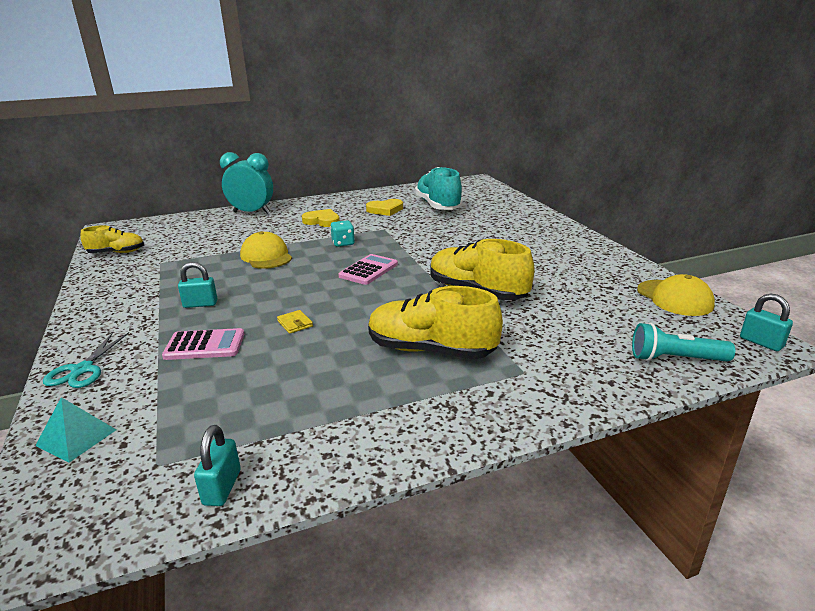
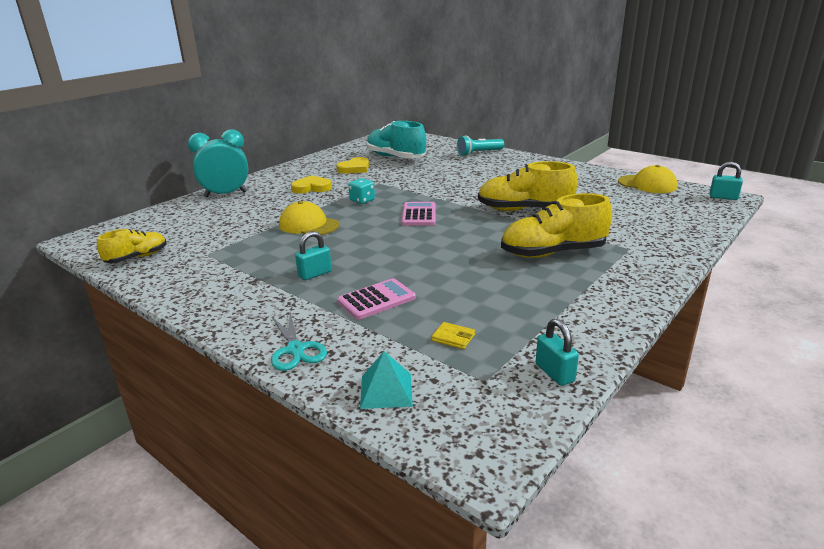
camera: 30 degrees left, 0 degrees up
(295, 324) = (425, 265): yellow wallet -> yellow wallet (453, 338)
(675, 359) = (695, 217): turquoise flashlight -> turquoise flashlight (479, 153)

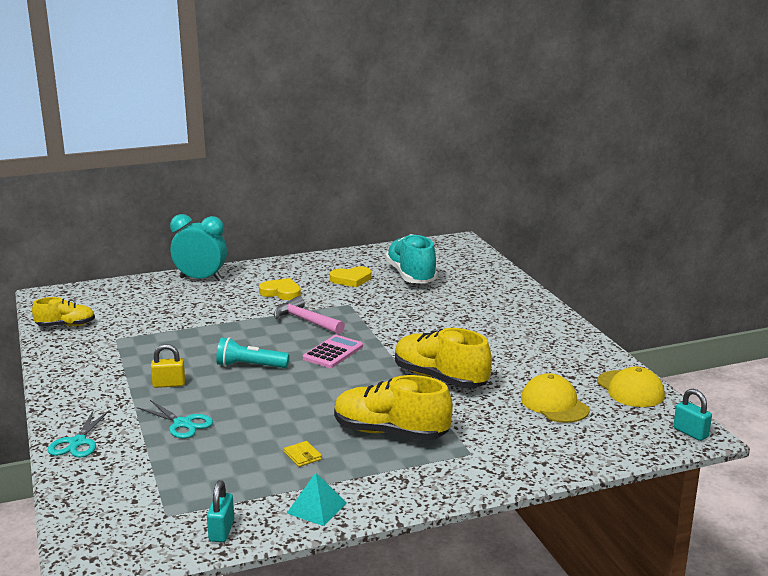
camera: 30 degrees right, 5 degrees down
(308, 225) = (226, 334): yellow cap -> yellow cap (554, 404)
(315, 274) = (169, 384): turquoise padlock -> yellow padlock
(362, 200) = (305, 320): turquoise dice -> pink hammer
(376, 300) = (182, 424): pink calculator -> turquoise scissors
(386, 390) = (94, 495): turquoise pyramid -> turquoise pyramid (316, 508)
(453, 338) = (192, 476): yellow wallet -> yellow wallet (302, 456)
(479, 153) = (508, 294): turquoise flashlight -> turquoise flashlight (250, 366)

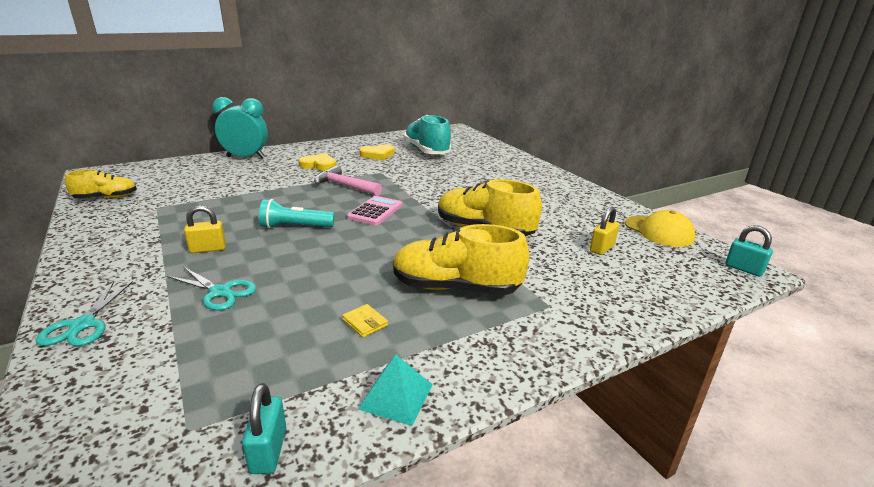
camera: 10 degrees left, 5 degrees up
(554, 404) = (601, 248): yellow cap -> yellow padlock

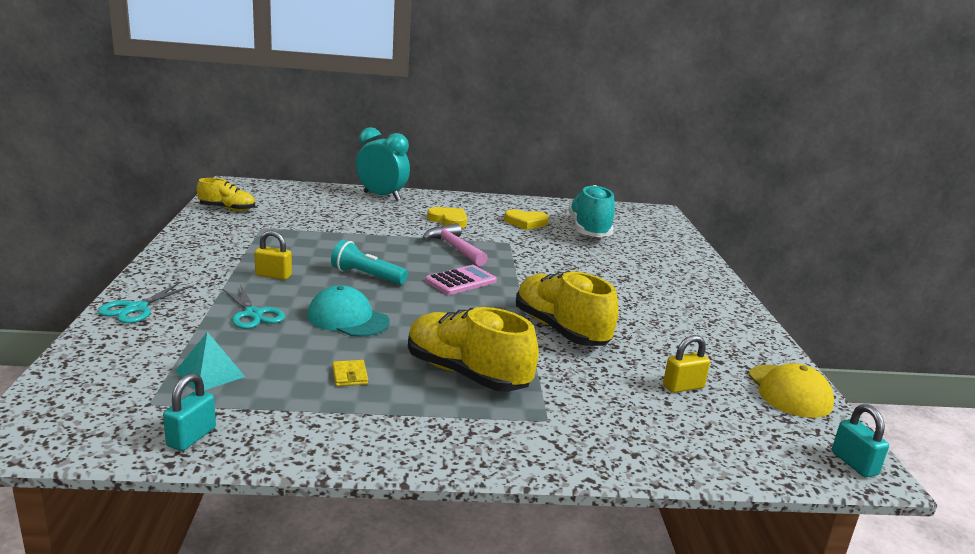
camera: 25 degrees right, 5 degrees down
(314, 269) = (348, 319): none -> turquoise cap
(396, 396) = (319, 438): turquoise pyramid -> turquoise pyramid (210, 374)

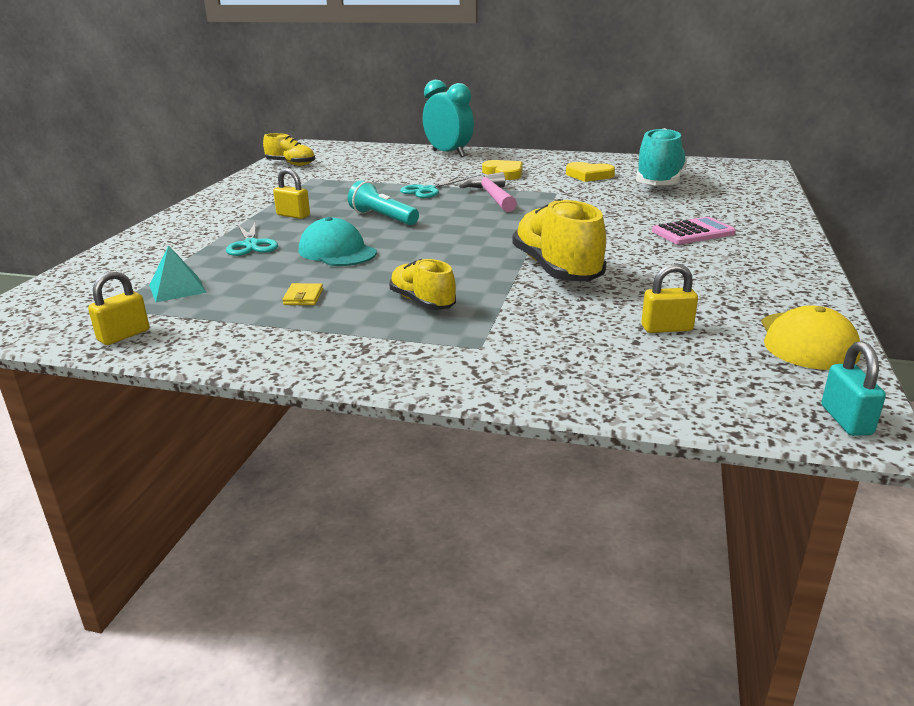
camera: 20 degrees right, 5 degrees up
(136, 308) = (153, 237): turquoise scissors -> turquoise scissors (427, 190)
(191, 437) = (124, 335): turquoise padlock -> yellow padlock
(461, 281) = (477, 224): pink calculator -> pink calculator (693, 232)
(466, 374) = (422, 302): yellow shoe -> yellow shoe, size x0.59

